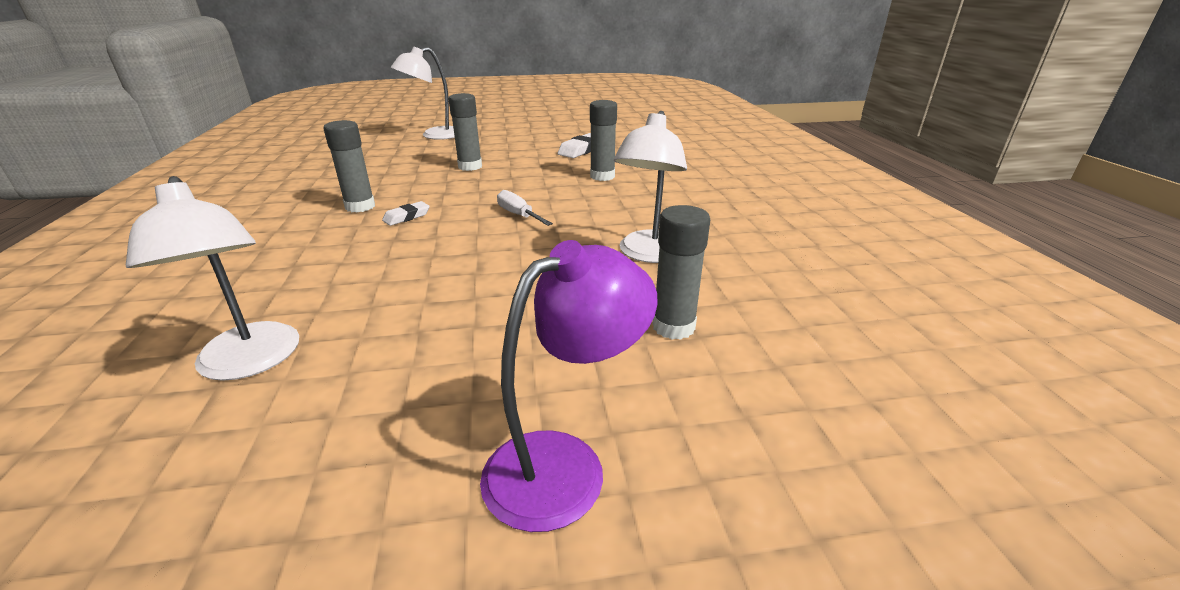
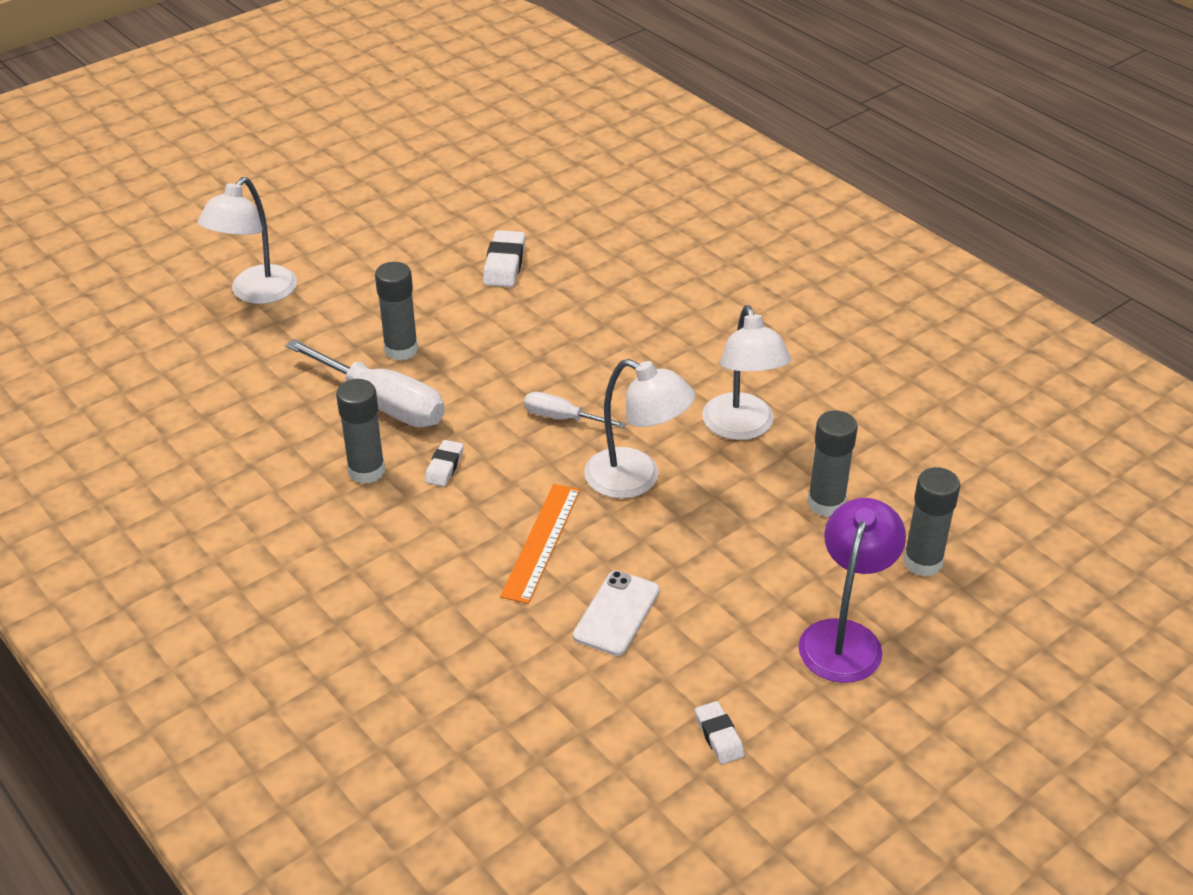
camera: 30 degrees left, 10 degrees up
(250, 363) = (545, 672): white lamp -> white lamp (636, 479)
(285, 514) = (719, 736): none -> white eraser
(375, 341) = (616, 613): none -> white phone
(399, 273) = (541, 542): none -> orange ruler
(422, 183) = (383, 403): none -> white screwdriver
(602, 176) = (584, 314): grey glue stick -> grey glue stick (922, 562)

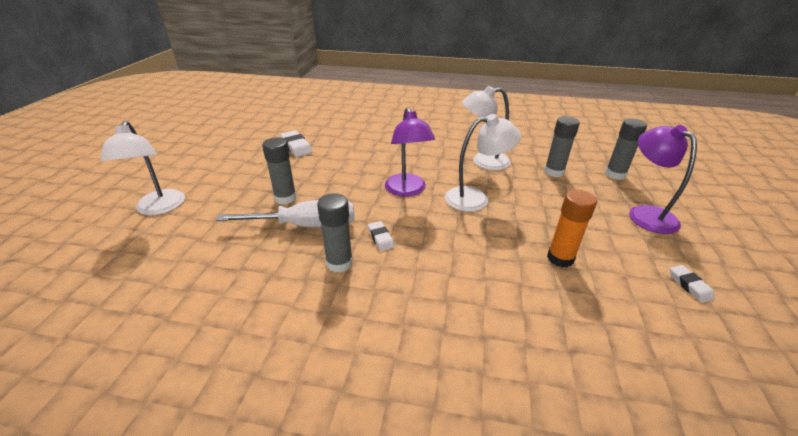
camera: 40 degrees left, 5 degrees down
(541, 542) = (478, 246): orange ruler -> none
(562, 418) = (407, 190): white screwdriver -> purple lamp
(616, 613) = (560, 258): white phone -> orange glue stick
(719, 736) = (689, 286): white eraser -> white eraser turned 45 degrees clockwise
(741, 428) = (483, 161): white lamp -> white lamp turned 135 degrees clockwise

